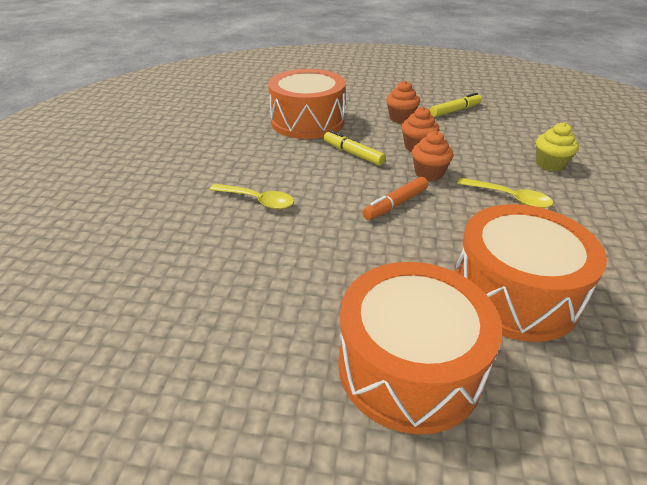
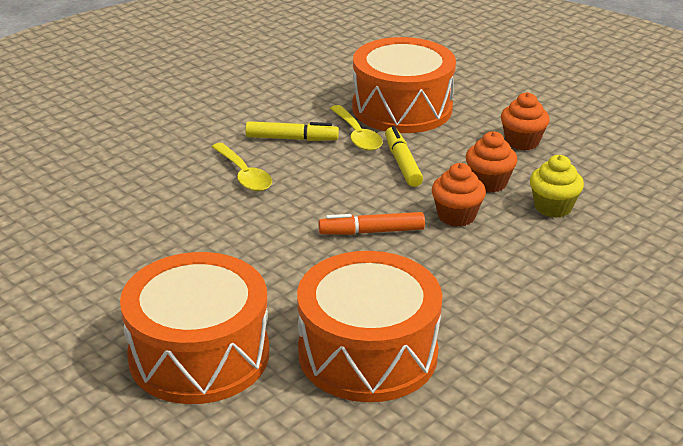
camera: 35 degrees right, 5 degrees down
(455, 110) = (612, 156): yellow marker -> yellow marker (292, 139)
(509, 198) = (508, 276): yellow spoon -> yellow spoon (357, 135)
(550, 164) = (626, 264): yellow cupcake -> yellow cupcake (553, 207)

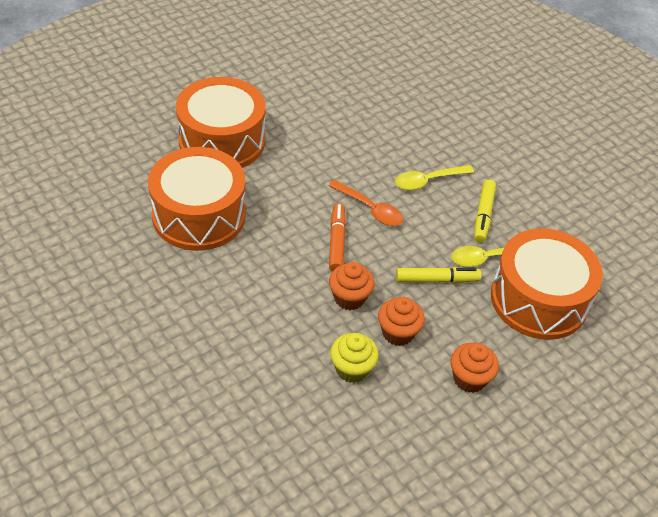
camera: 95 degrees right, 15 degrees up
(306, 212) = (370, 209): none -> orange spoon

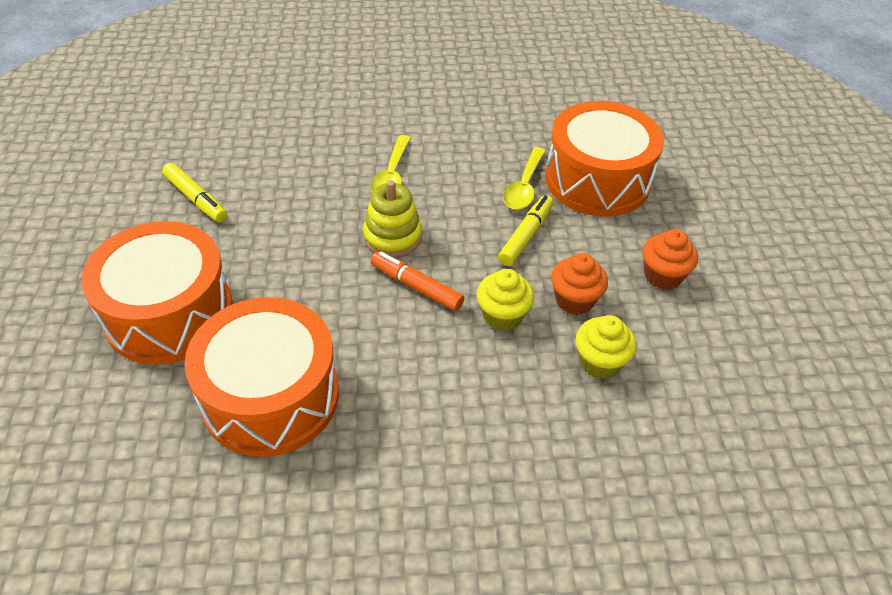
camera: 55 degrees left, 0 degrees up
(349, 298) = (502, 316): orange cupcake -> yellow cupcake
(370, 209) = (392, 236): orange spoon -> yellow stacking toy
(483, 215) = (469, 161): yellow marker -> yellow marker (196, 199)

